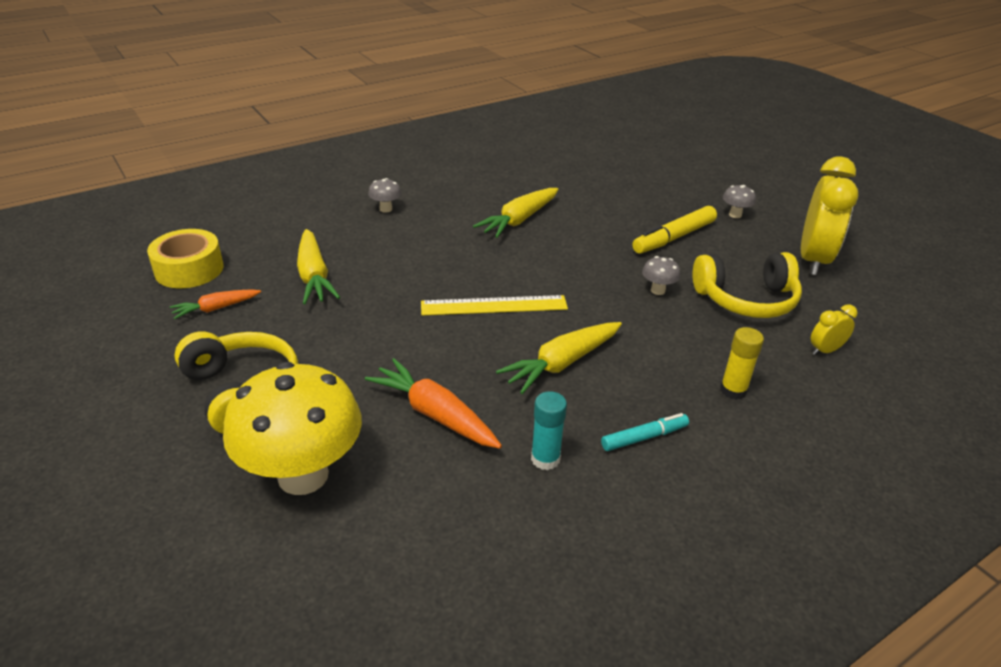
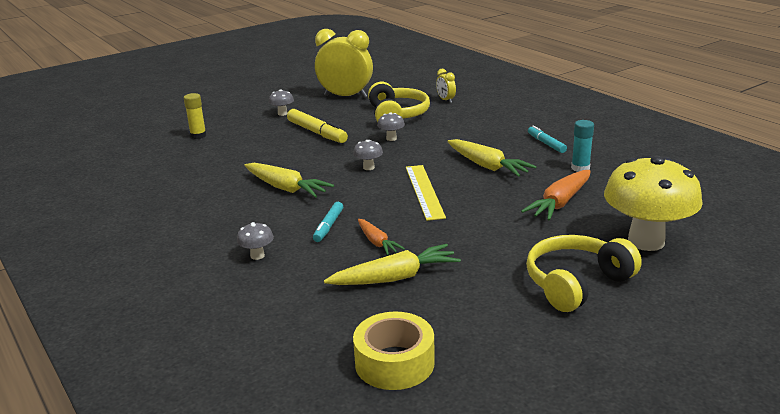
camera: 90 degrees left, 10 degrees down
(216, 308) = (465, 324): orange carrot -> orange carrot (377, 242)
(428, 243) = (328, 226): none -> turquoise marker
(566, 270) = (368, 167): none -> grey mushroom
(733, 390) = (493, 122): yellow glue stick -> yellow glue stick (198, 136)

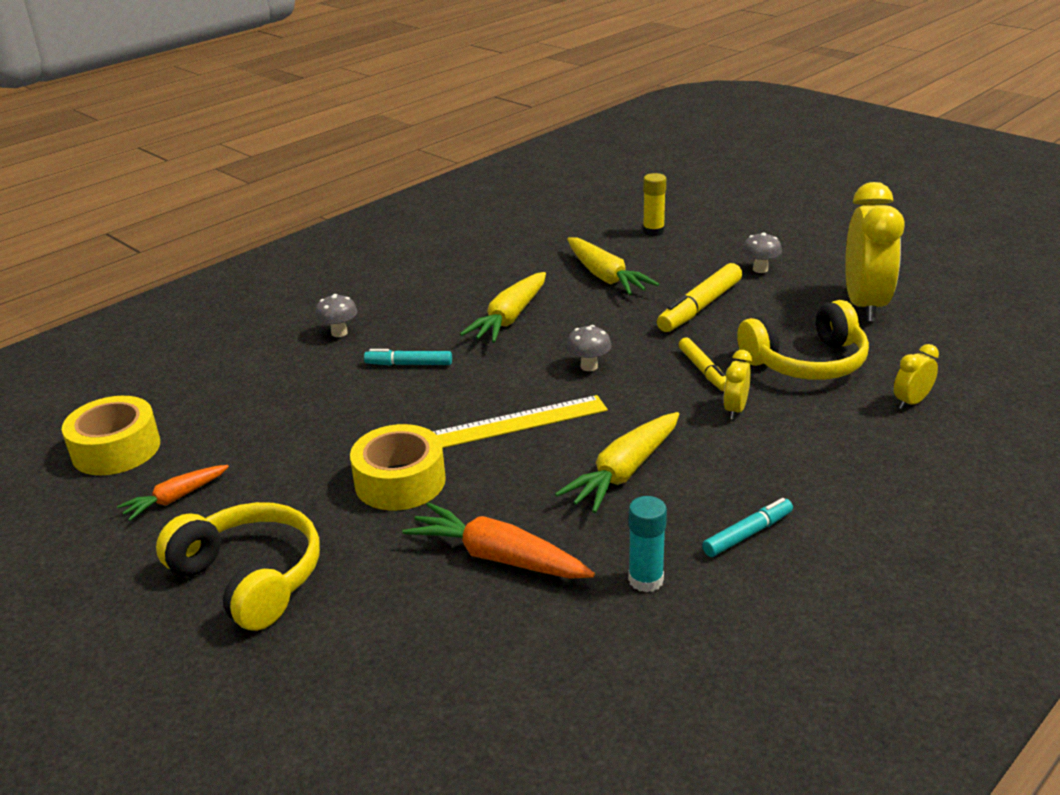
camera: 80 degrees right, 5 degrees up
(377, 242) = (368, 404): orange carrot -> orange carrot (176, 498)
(391, 138) = (703, 370): grey mushroom -> yellow marker
(394, 278) = (282, 427): yellow carrot -> yellow carrot (605, 276)
(436, 135) = (735, 409): none -> yellow clock
(479, 231) = (400, 481): none -> yellow tape
(646, 241) = (368, 657): yellow mushroom -> none

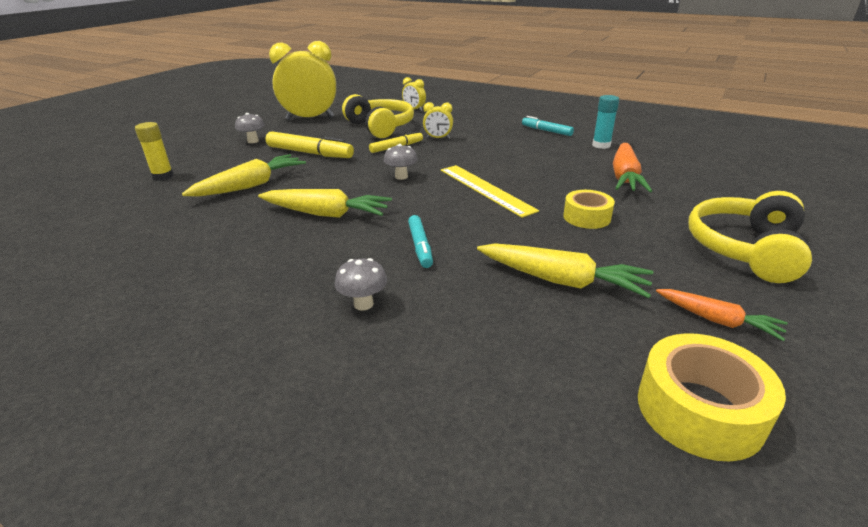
camera: 105 degrees left, 0 degrees up
(400, 481) = (586, 217): yellow tape -> yellow tape, size x0.66
(624, 472) = (518, 156): yellow carrot -> yellow carrot (561, 280)

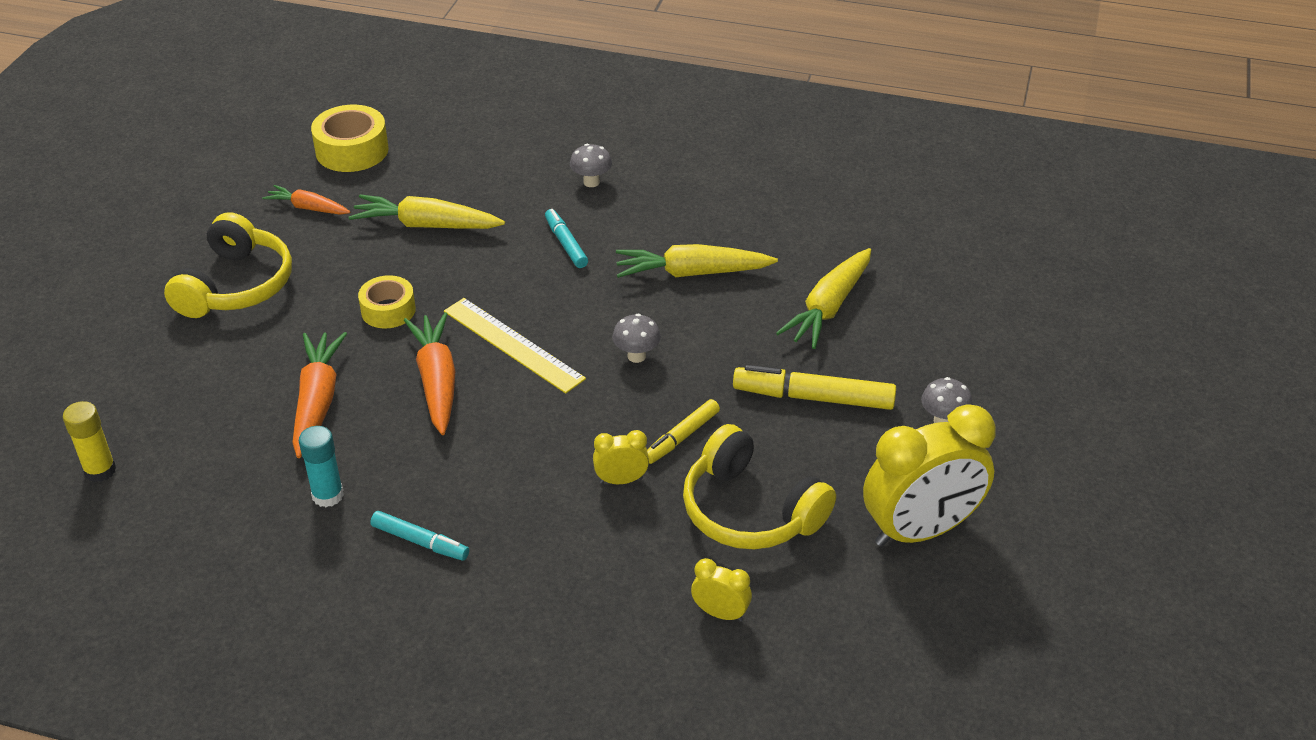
camera: 165 degrees right, 10 degrees up
(163, 176) = (969, 309): yellow glue stick -> yellow glue stick (100, 470)
(542, 178) = (436, 382): none -> orange carrot

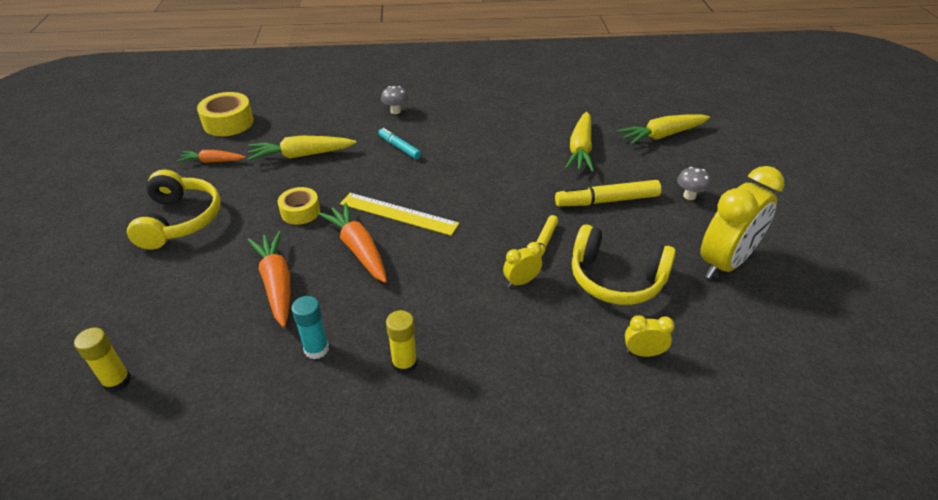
camera: 20 degrees left, 0 degrees up
(420, 542) = (404, 364): turquoise marker -> yellow glue stick
(636, 356) = (483, 202): grey mushroom -> none
(692, 273) = (488, 147): yellow carrot -> yellow carrot (662, 135)

